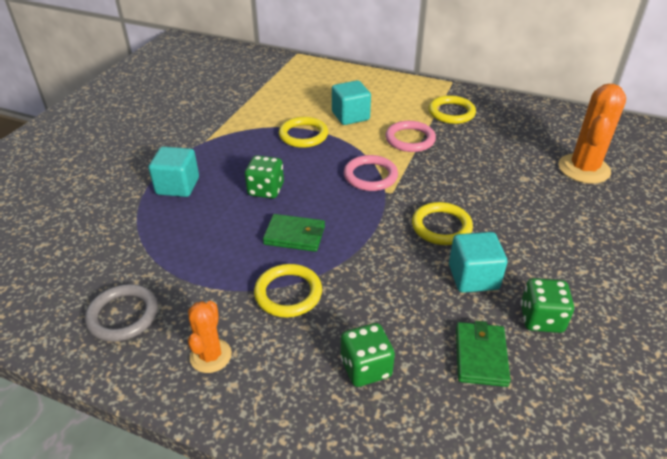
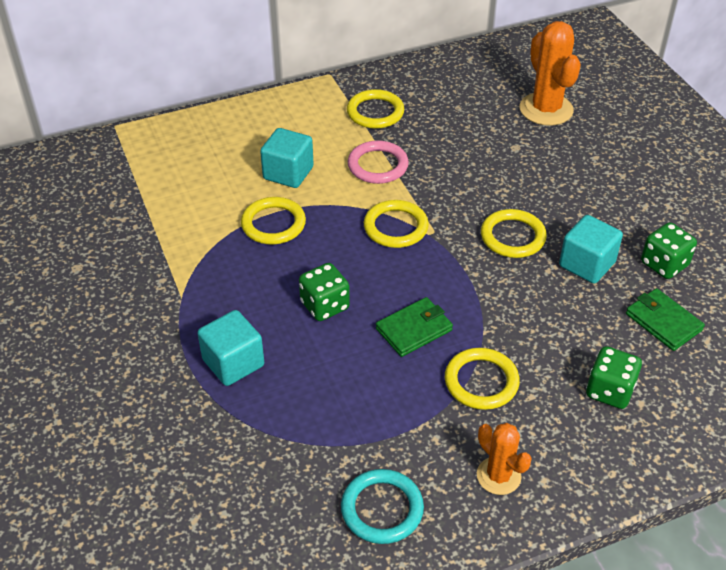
camera: 45 degrees left, 5 degrees up
(123, 315) = (382, 509): grey ring -> turquoise ring
(370, 176) = (395, 227): pink ring -> yellow ring

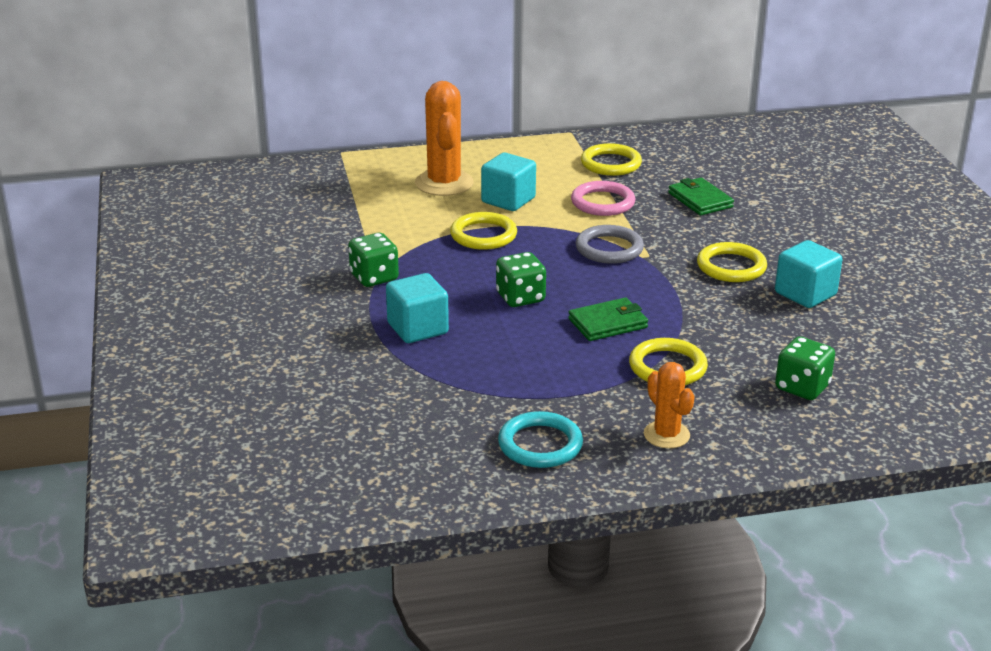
camera: 10 degrees right, 15 degrees down
(395, 227) = (609, 249): yellow ring -> grey ring
(546, 109) = (795, 176): orange cactus -> orange cactus (444, 183)
(663, 322) = (876, 343): green wallet -> green wallet (700, 200)
(664, 264) = (890, 302): green dice -> green dice (374, 277)

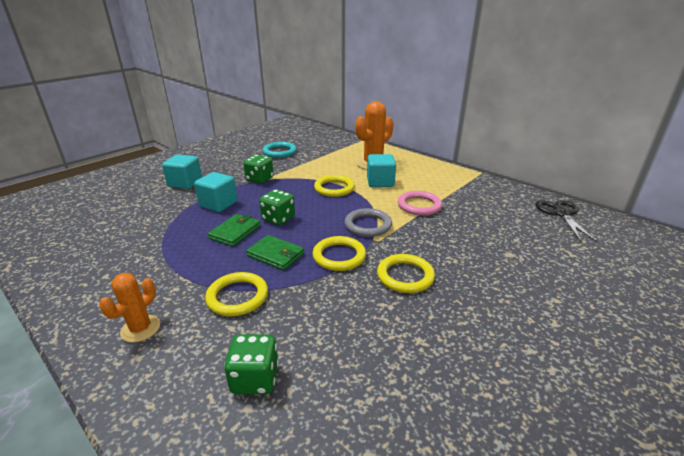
camera: 55 degrees right, 0 degrees up
(540, 444) = (107, 281): turquoise ring -> turquoise ring (279, 152)
(611, 164) = (468, 193): yellow ring -> yellow ring (339, 256)
(700, 200) = (476, 234): green wallet -> green wallet (235, 232)
(716, 141) = (561, 214): none -> black scissors
(805, 294) = (409, 326): turquoise cube -> turquoise cube (185, 183)

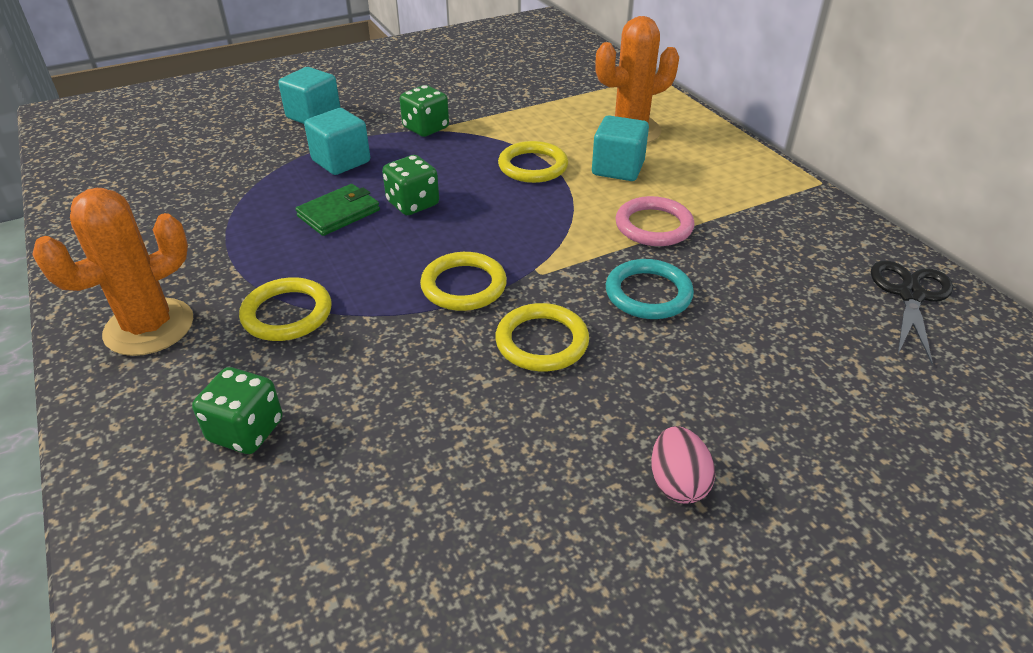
camera: 20 degrees right, 10 degrees up
(140, 329) = (149, 327): orange cactus -> orange cactus, size x1.69
(275, 255) = (374, 262): green wallet -> none
(279, 152) = (487, 81): turquoise ring -> turquoise ring (648, 293)
(368, 225) = (543, 243): grey ring -> none
(534, 333) = (677, 483): none -> pink egg

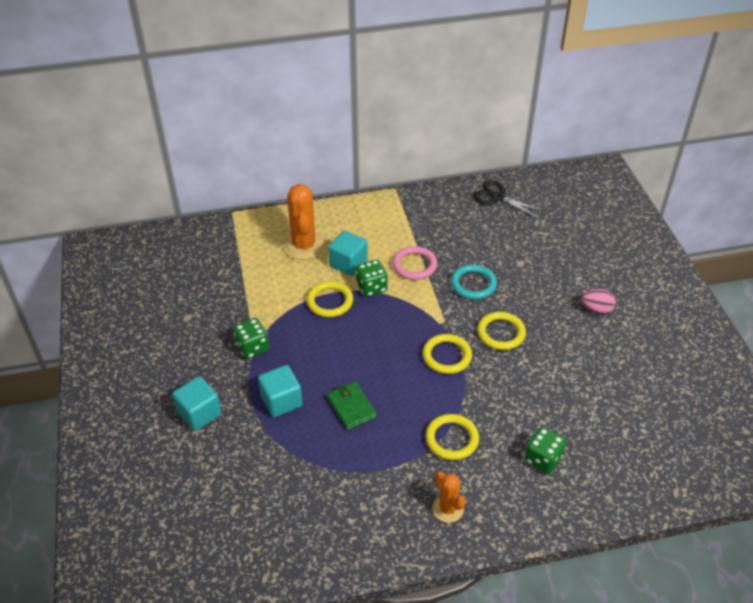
camera: 75 degrees left, 5 degrees up
(149, 327) = (448, 509): orange cactus -> orange cactus, size x0.59
(413, 204) = (353, 368): green dice -> green dice (371, 287)

